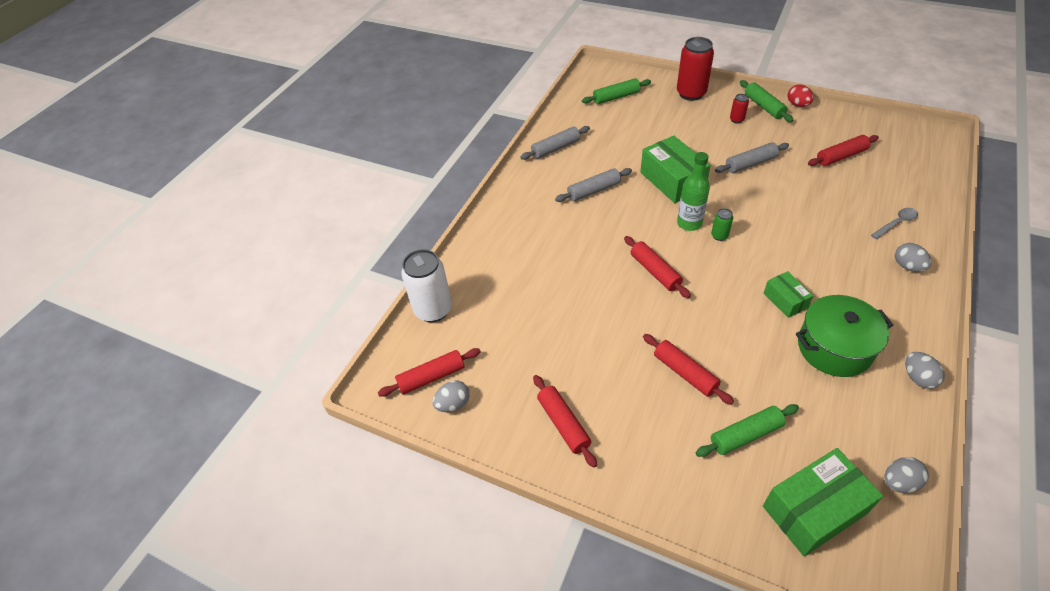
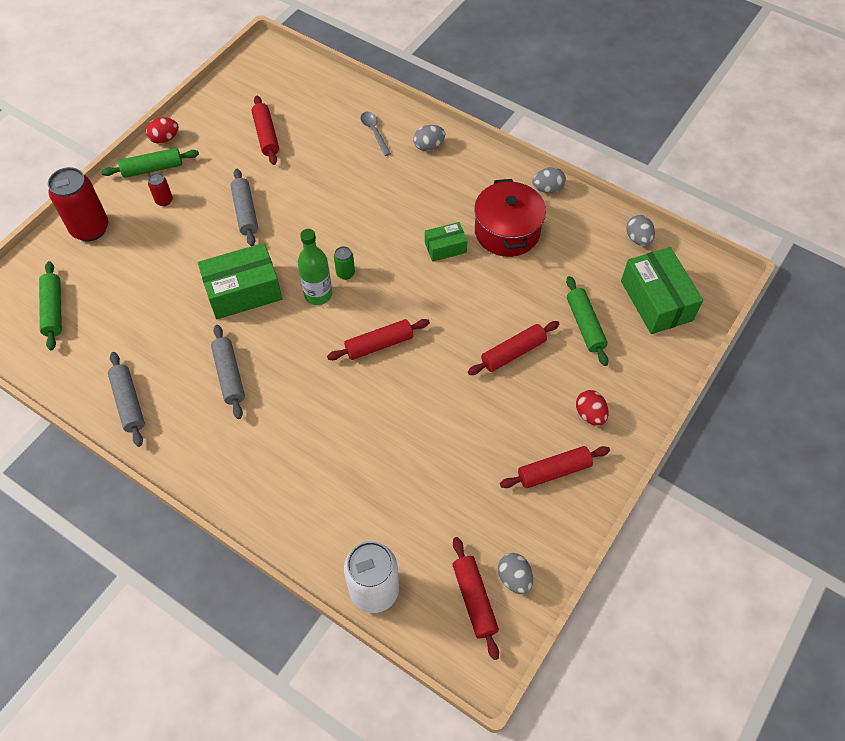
camera: 85 degrees left, 10 degrees up
(635, 450) = (590, 414): none -> red egg
(834, 348) = (507, 231): green pot -> red pot

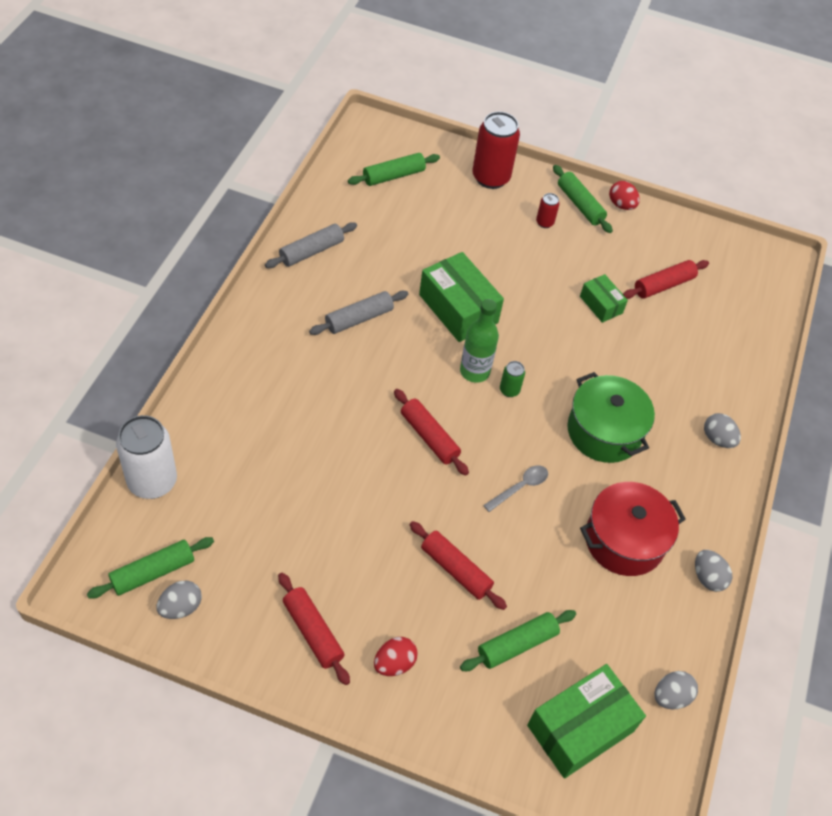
camera: 70 degrees right, 5 degrees down
(245, 212) = (555, 289): grey rolling pin -> none
(374, 132) = (713, 381): grey spoon -> grey spoon (520, 487)
(404, 217) = (604, 431): none -> green pot
(445, 247) = (577, 479): green box -> green box (601, 305)
(474, 599) = (153, 572): red rolling pin -> green rolling pin

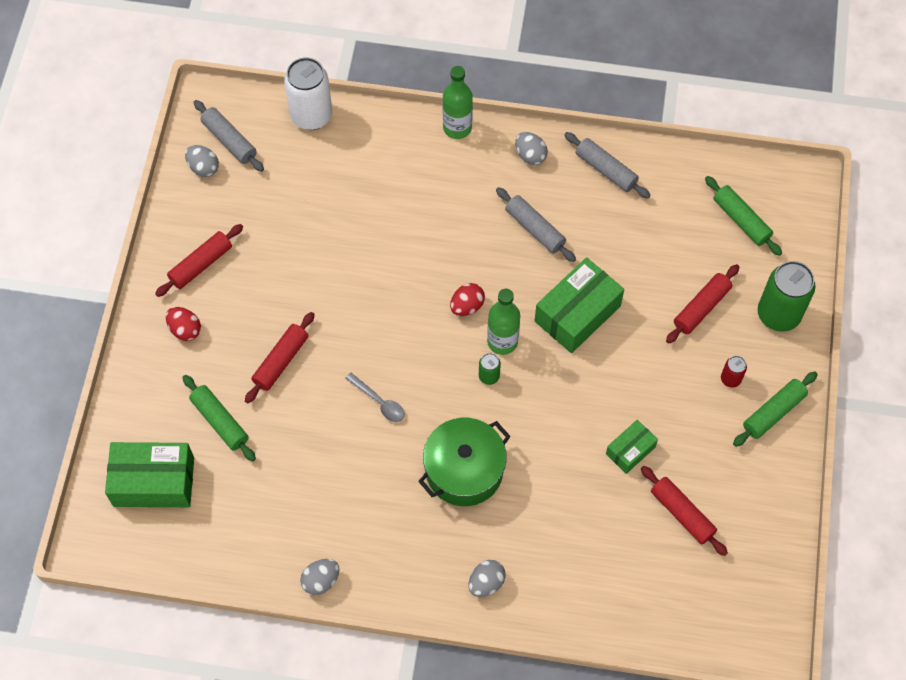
camera: 85 degrees right, 10 degrees up
(153, 572) = (229, 140): green rolling pin -> grey rolling pin
(220, 353) = (457, 128): none -> green bottle
(429, 437) = (414, 315): red rolling pin -> red rolling pin (701, 308)
(491, 178) = (778, 314): red can -> green can
(580, 728) = (154, 482): green box -> green box turned 45 degrees counterclockwise
(621, 205) = (791, 457): red egg -> red egg (467, 306)
(624, 540) = (344, 501): red pot -> none
(671, 696) = (195, 554): grey egg -> grey egg (530, 155)

